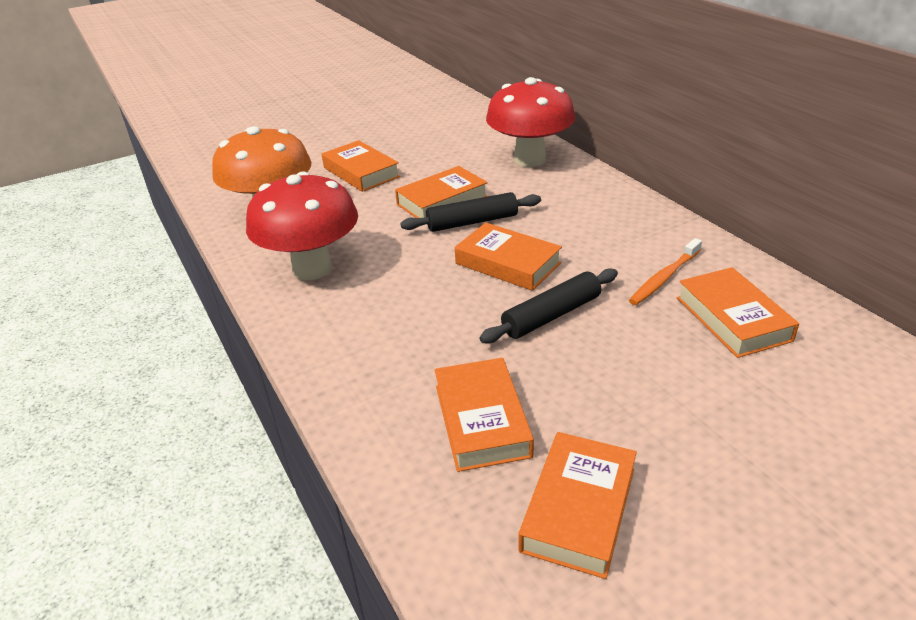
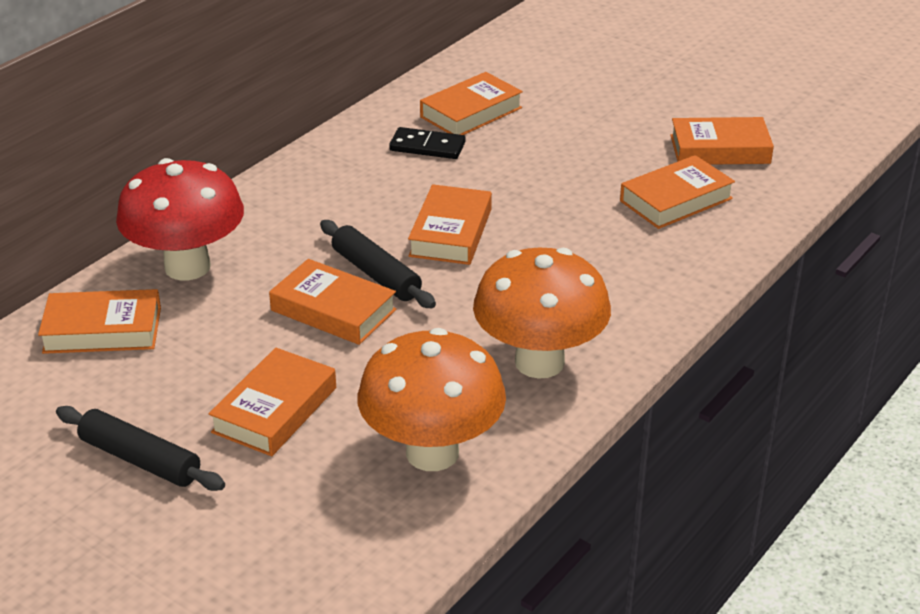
camera: 115 degrees left, 0 degrees up
(312, 268) = (539, 362): red mushroom -> orange mushroom
(480, 133) = (102, 330): none -> orange book
(551, 315) = (522, 193): black rolling pin -> black rolling pin (140, 460)
(664, 278) = (427, 146): orange toothbrush -> black domino

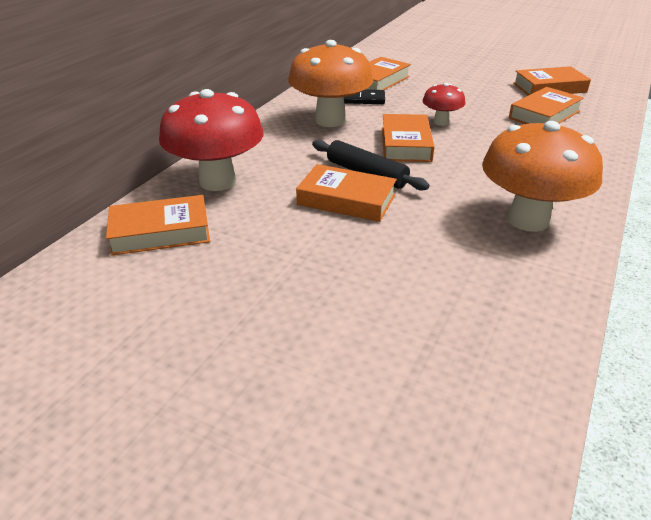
camera: 10 degrees left, 0 degrees up
(140, 460) = (227, 338): black rolling pin -> none
(275, 410) = (335, 279): orange book -> none
(432, 453) = (490, 299): orange mushroom -> orange mushroom (330, 120)
(519, 199) = (441, 122): none -> red mushroom

